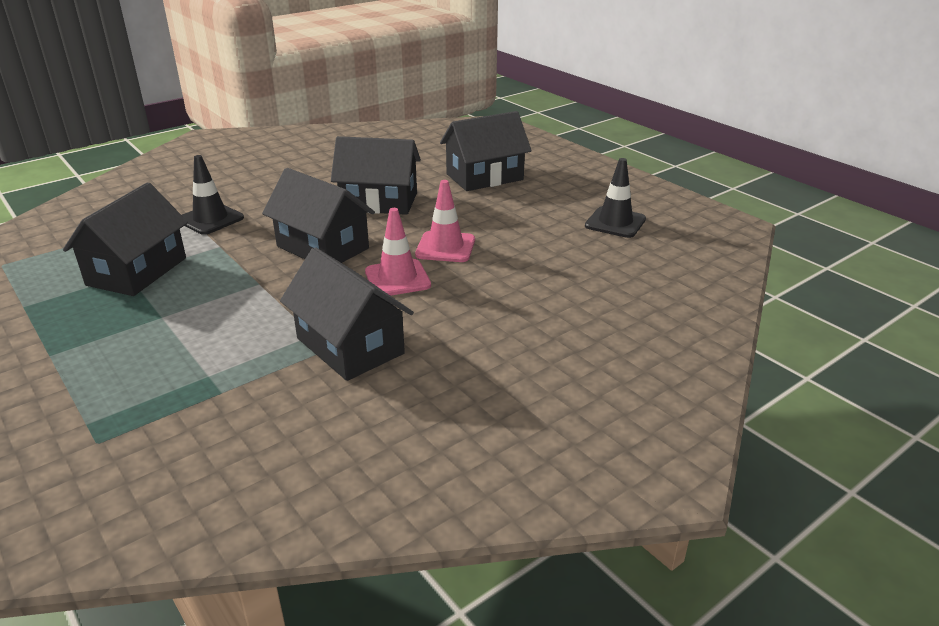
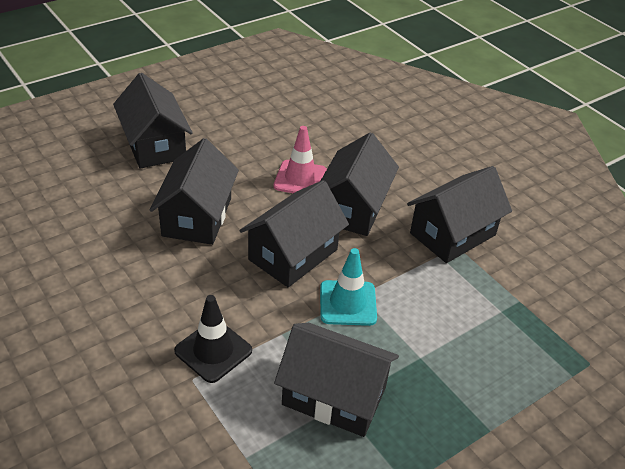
camera: 90 degrees left, 10 degrees up
(248, 277) = (348, 303): none -> turquoise traffic cone
(397, 278) = (353, 208): pink traffic cone -> black house
(615, 223) = (267, 89): black traffic cone -> none

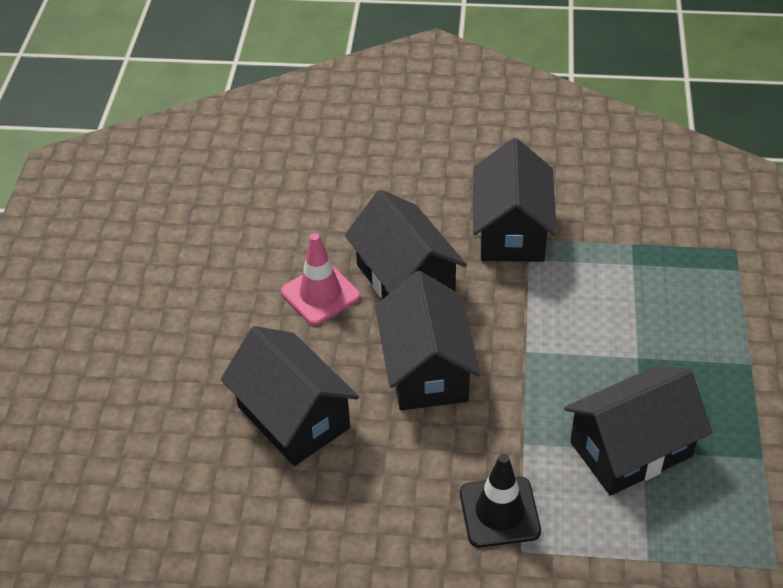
camera: 45 degrees left, 5 degrees up
(155, 145) = (130, 388): black house -> none
(348, 303) = (529, 367): turquoise traffic cone -> none

